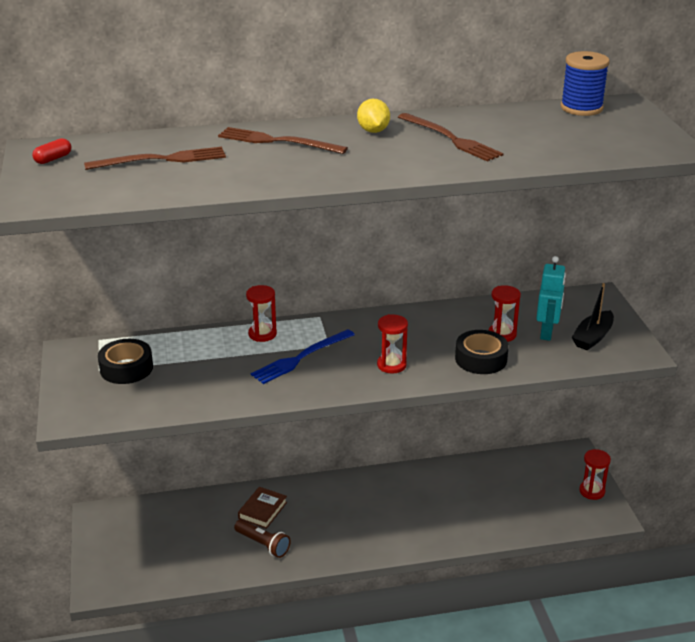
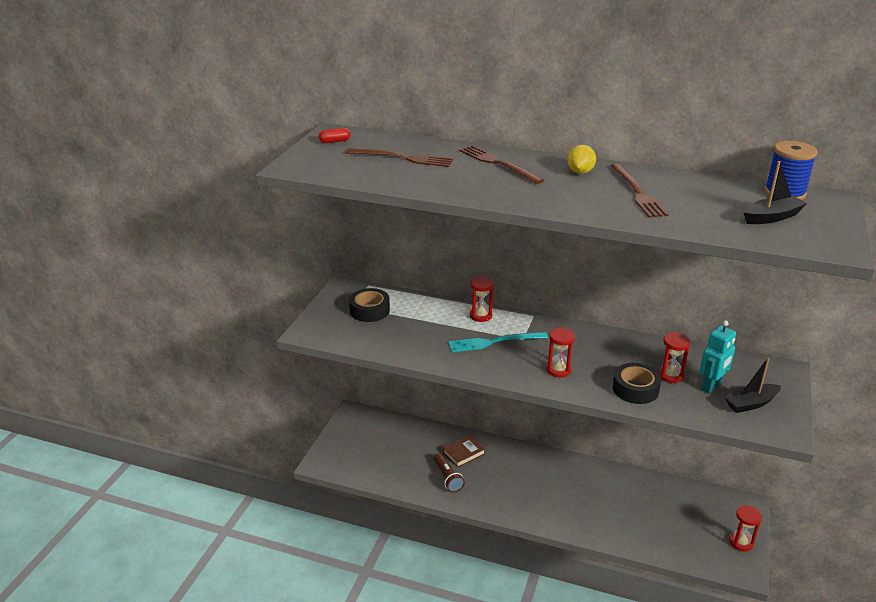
camera: 30 degrees right, 0 degrees up
(301, 358) = (494, 342): blue fork -> turquoise fork
(593, 134) = (771, 217): none -> black boat

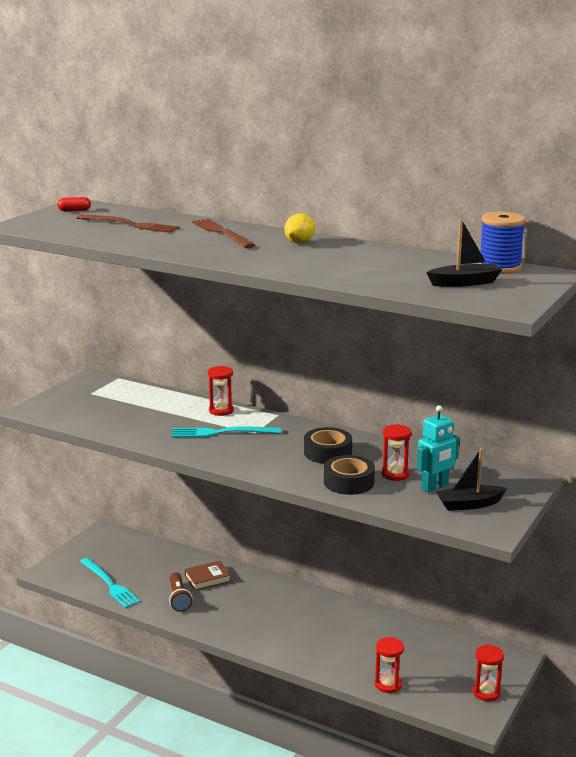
camera: 10 degrees right, 10 degrees down
(369, 310) = (107, 398): black tape -> black tape (327, 453)
(380, 470) = (109, 584): none -> turquoise fork
(558, 370) = (275, 460): red hourglass -> red hourglass (388, 684)
(637, 192) = (343, 259): brown fork -> none

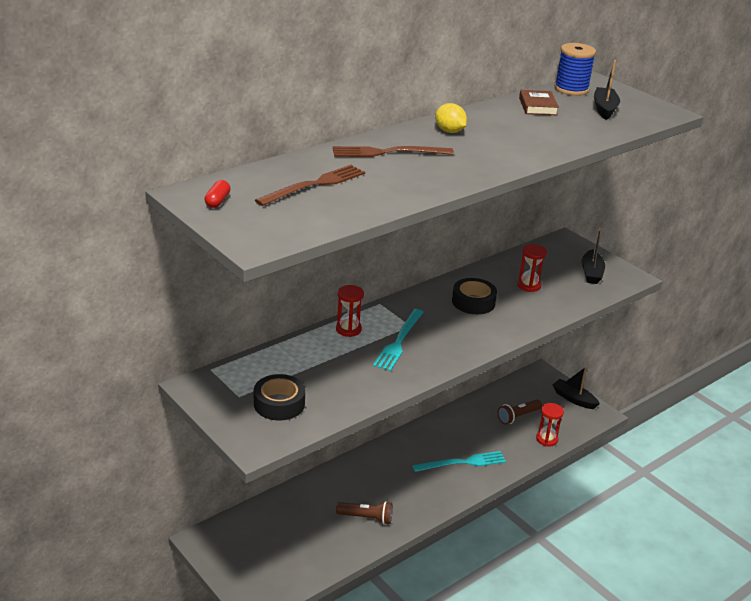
camera: 70 degrees left, 10 degrees up
(109, 584) = (311, 559): turquoise fork -> turquoise fork (462, 462)
(207, 578) = (343, 490): brown book -> brown book (538, 106)
(348, 482) = (532, 308): black tape -> black tape (279, 404)
(410, 657) = (518, 417): none -> brown flashlight
(435, 487) = (558, 277): turquoise robot -> none
(486, 692) = (574, 399): red hourglass -> black boat

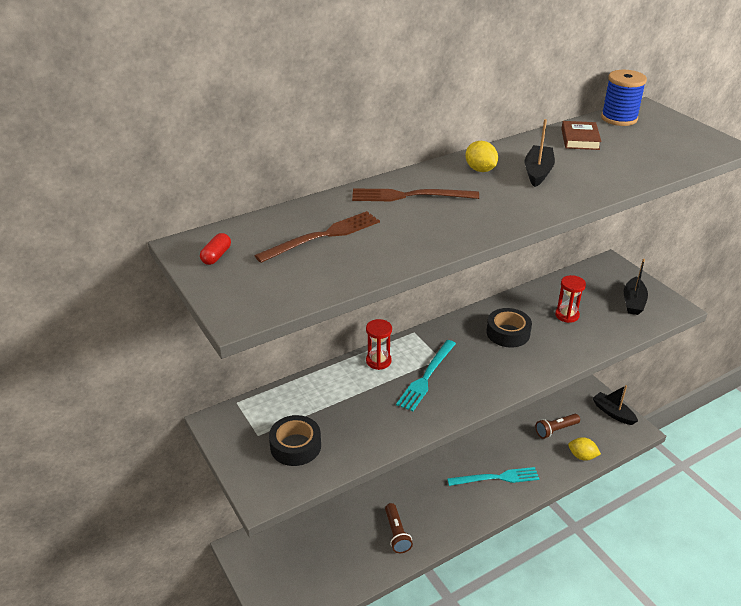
camera: 10 degrees right, 5 degrees up
(366, 518) = (396, 533): brown flashlight -> brown flashlight turned 60 degrees clockwise
(546, 439) = (582, 456): red hourglass -> yellow lemon
(604, 109) = (652, 142): black boat -> black boat (538, 172)

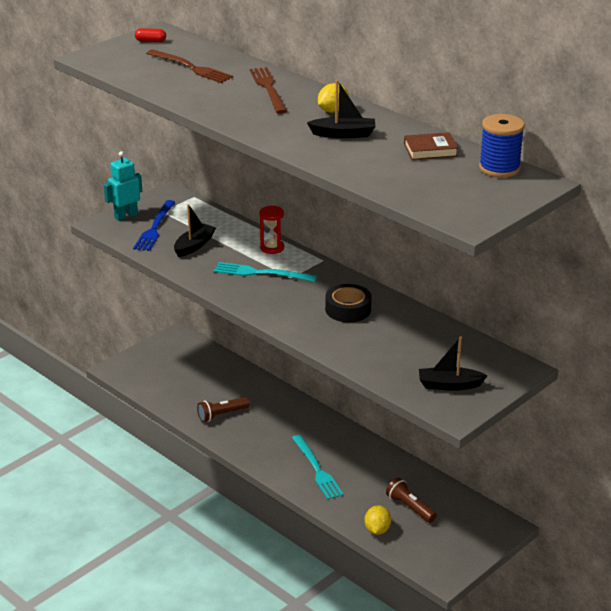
camera: 75 degrees right, 5 degrees down
(253, 469) = (126, 216): none -> turquoise robot
(295, 446) = (155, 228): black tape -> blue fork
(567, 315) = (398, 342): red hourglass -> none
(613, 413) = (464, 554): black boat -> black boat (194, 246)

